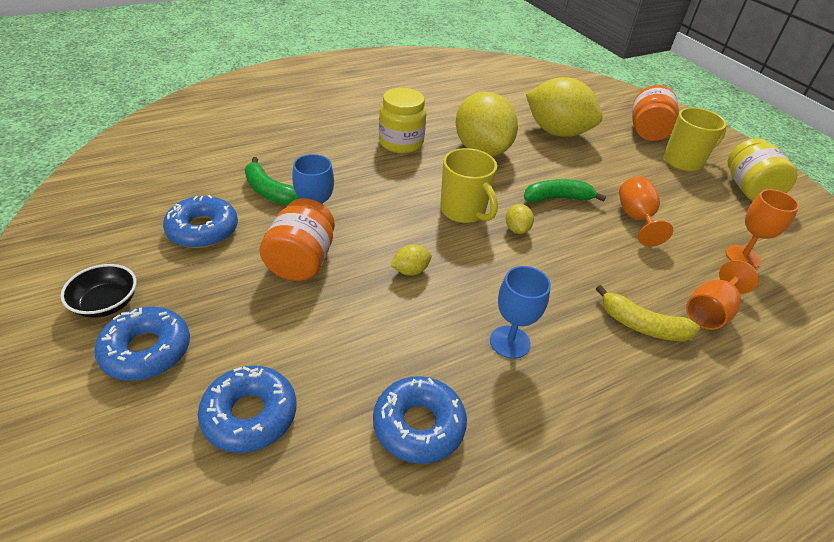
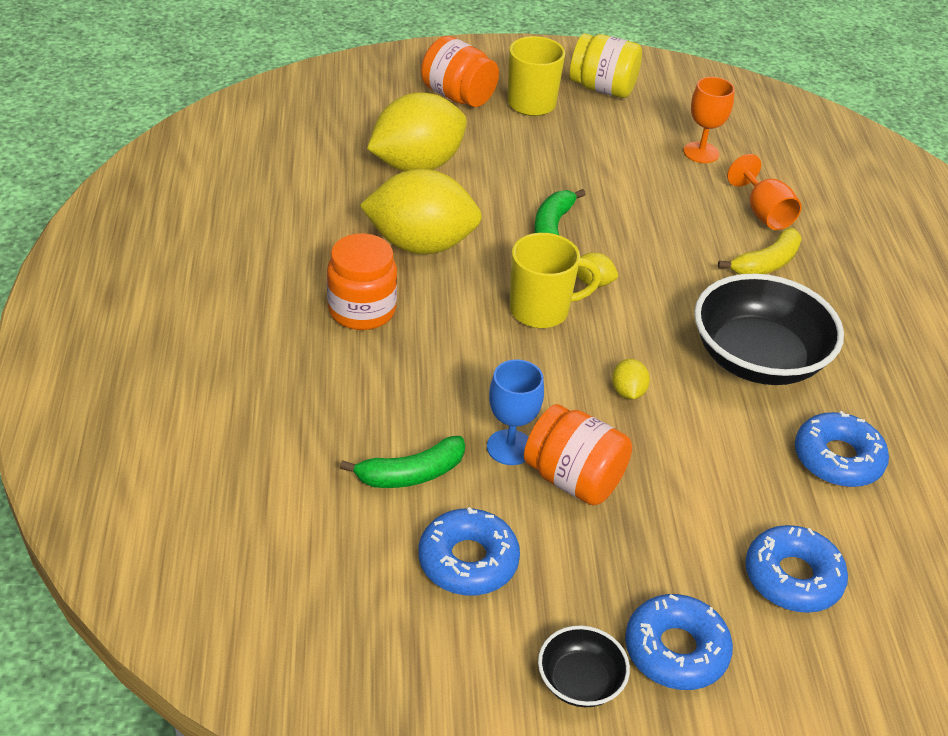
camera: 65 degrees left, 0 degrees up
(401, 143) = (362, 310): yellow jar -> orange jar
(510, 342) = (757, 359): blue goblet -> black bowl
(636, 219) = (614, 189): orange goblet -> none

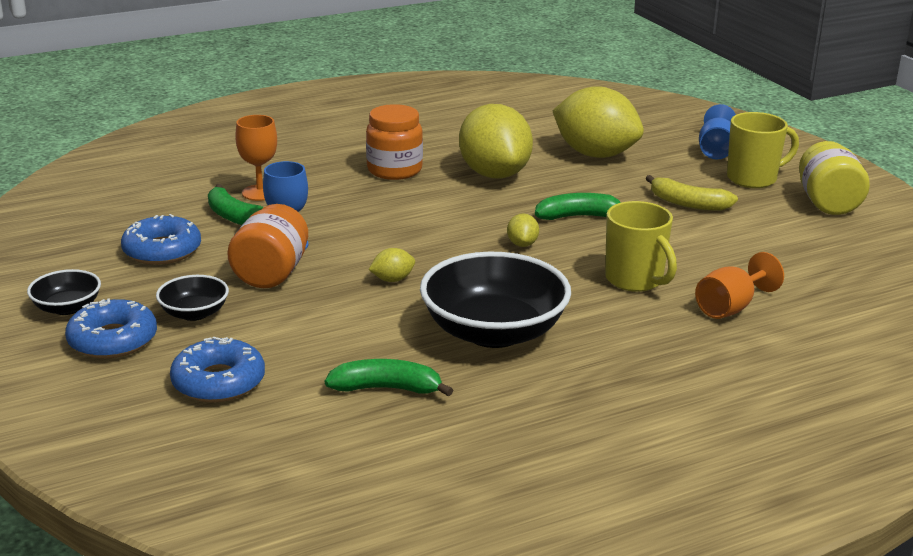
camera: 70 degrees right, 15 degrees down
(458, 96) = (716, 151): orange jar -> blue goblet
(541, 310) = (462, 230): yellow mug -> yellow mug (635, 280)
(639, 565) = (194, 313): none -> black bowl
(701, 152) = (791, 263): orange goblet -> orange goblet (260, 193)
(766, 263) = (647, 319): yellow banana -> yellow banana (688, 204)
(837, 459) = (387, 388): blue donut -> green banana

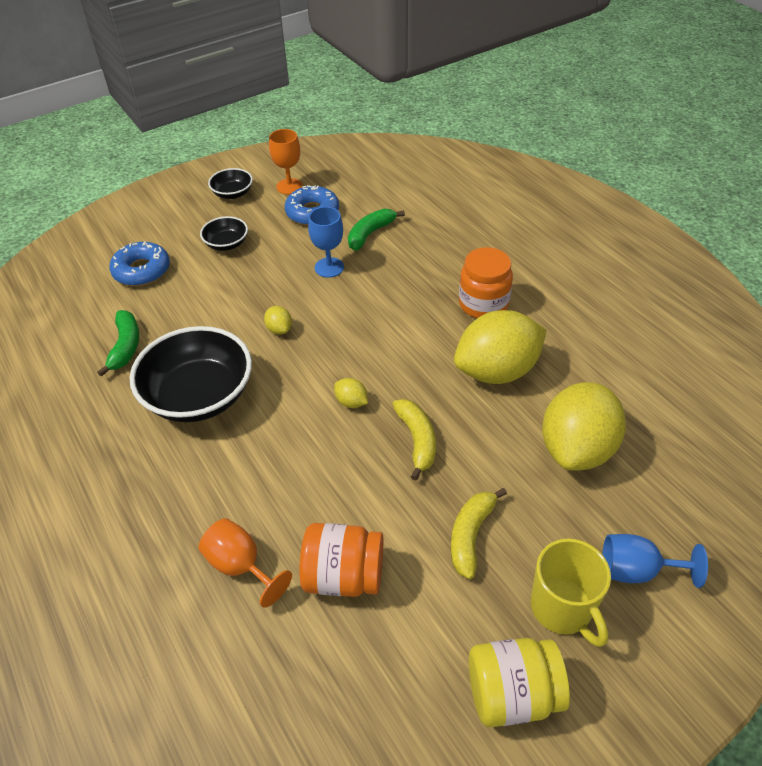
camera: 85 degrees right, 20 degrees up
(113, 340) = (193, 219): blue donut -> none
(260, 193) = (415, 238): orange goblet -> orange goblet (289, 186)
(271, 274) = (283, 267): orange jar -> orange jar (343, 576)
(522, 244) = (351, 402): yellow lemon -> yellow lemon turned 45 degrees clockwise
(579, 216) = (417, 440): green banana -> yellow banana
(635, 280) = (290, 488): yellow mug -> none

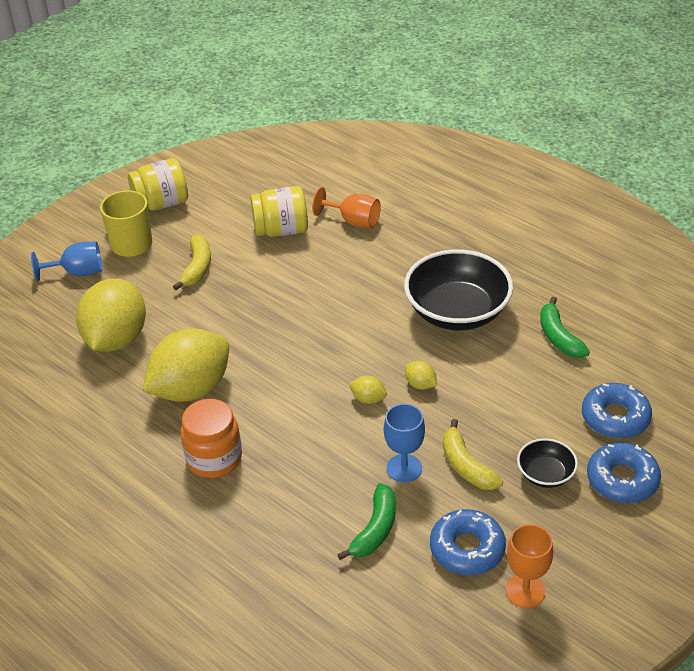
camera: 165 degrees right, 5 degrees down
(176, 231) = (622, 479): none -> blue donut
(233, 193) = (596, 558): black bowl -> none
(343, 576) = (281, 230): orange jar -> yellow jar
(351, 402) = (319, 334): yellow lemon -> yellow lemon (368, 399)
(417, 440) = (252, 318): yellow banana -> yellow banana (466, 465)

